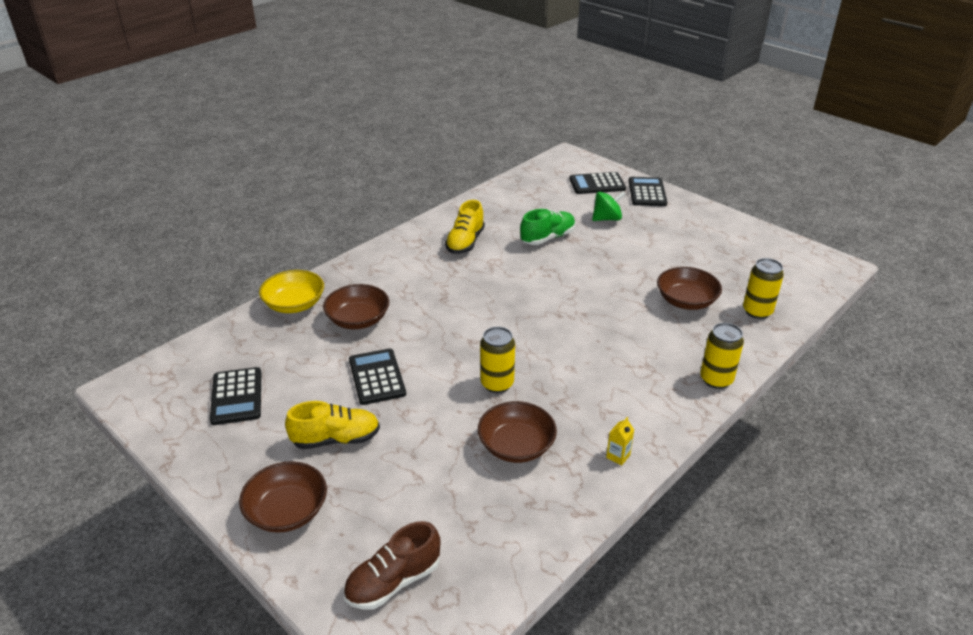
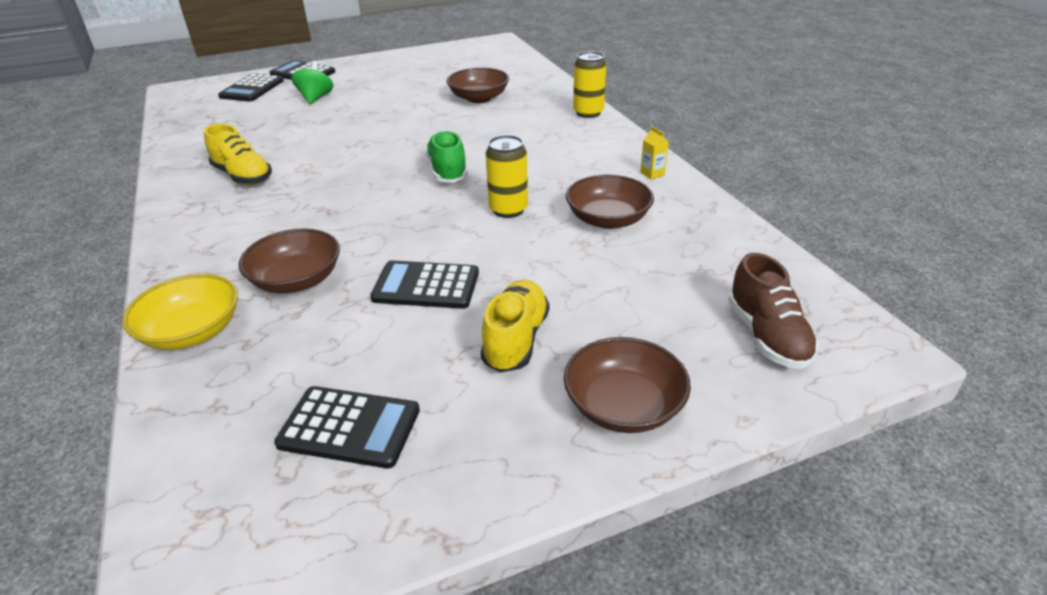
camera: 65 degrees left, 0 degrees up
(547, 238) = (304, 131): green shoe -> green shoe (447, 171)
(757, 311) = (521, 78): yellow can -> none

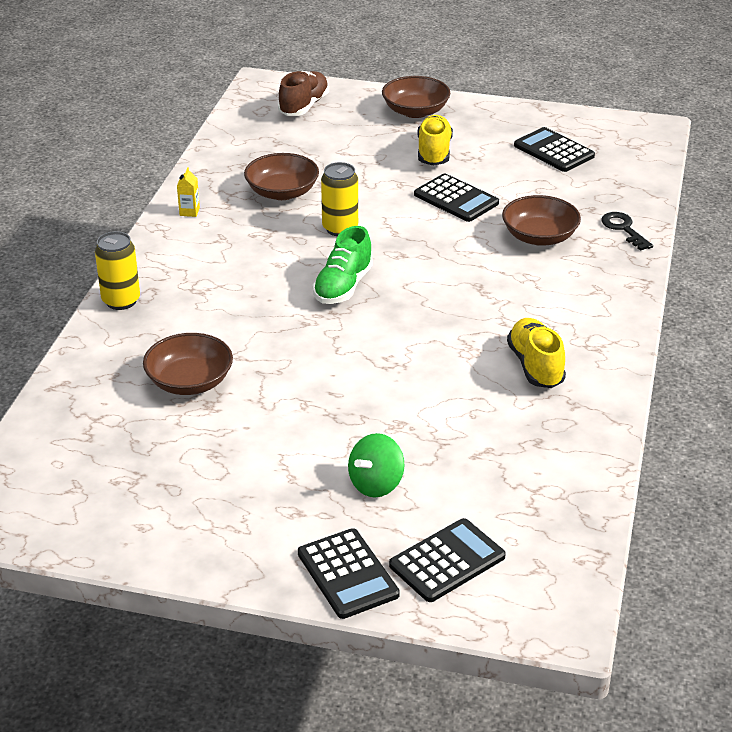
camera: 145 degrees left, 0 degrees up
(192, 331) = (623, 229): yellow bowl -> black key
(516, 339) = (434, 152): yellow shoe -> yellow shoe turned 135 degrees clockwise

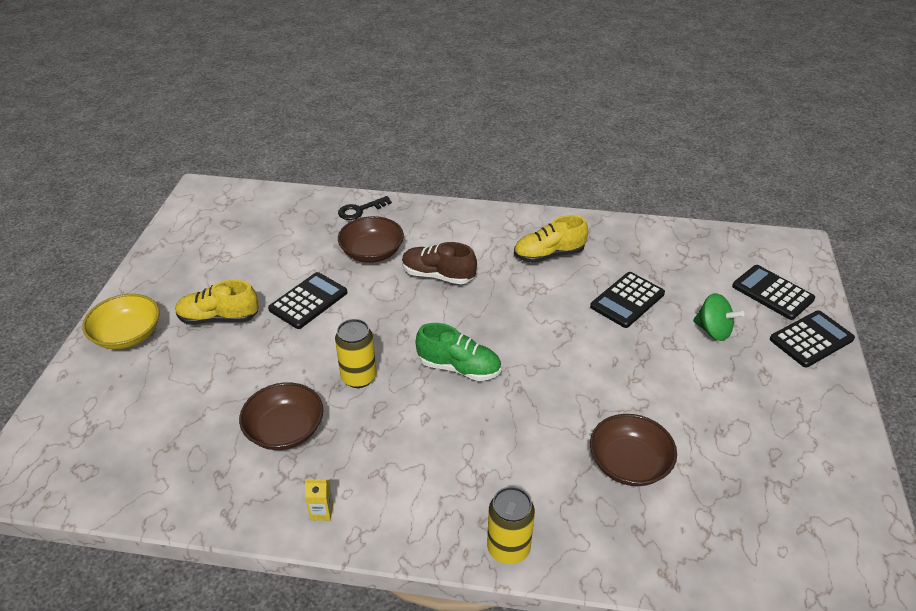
camera: 95 degrees left, 5 degrees up
(304, 106) = (86, 430): brown shoe -> brown shoe (438, 275)
(415, 111) = (127, 335): brown bowl -> yellow bowl
(554, 151) = (229, 244): black calculator -> black calculator (627, 300)

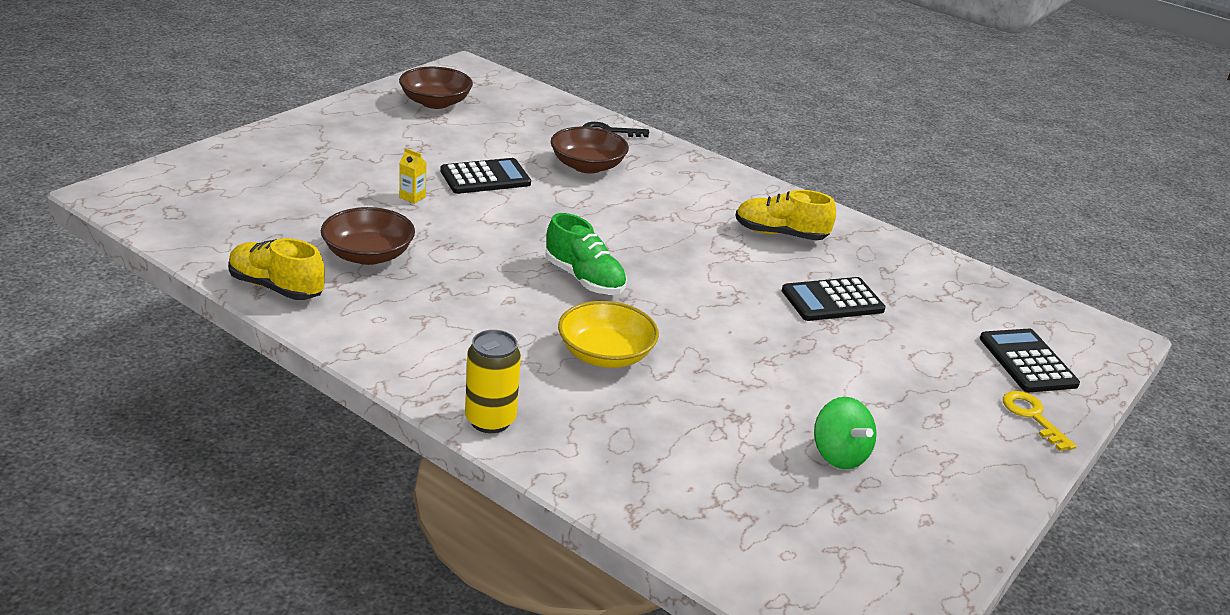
camera: 25 degrees right, 10 degrees down
(127, 335) = (297, 141): yellow bowl -> yellow bowl (605, 355)
(219, 318) = (389, 159): yellow shoe -> yellow shoe (276, 287)
(322, 511) = (343, 321): yellow carton -> yellow carton (412, 197)
(358, 377) = (476, 247): yellow can -> none
(438, 275) = (638, 206): brown shoe -> none
(629, 463) = (687, 418): brown bowl -> brown bowl (435, 102)
(713, 330) = (911, 362): green spinning top -> green spinning top (839, 455)
(811, 339) = (1032, 416): black calculator -> yellow key

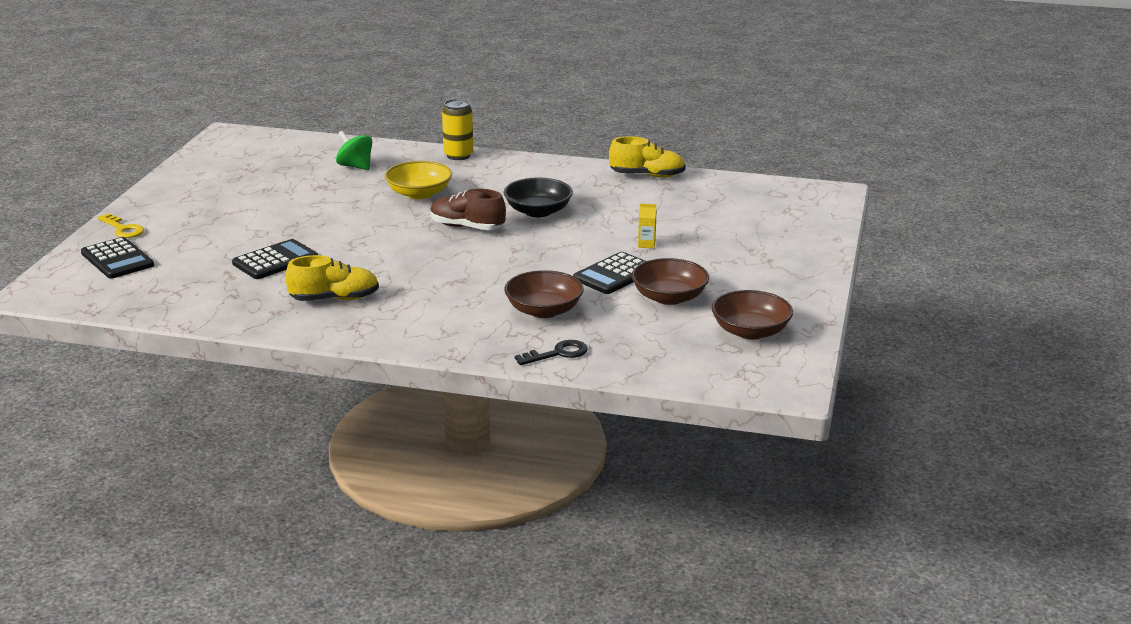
camera: 160 degrees right, 5 degrees down
(368, 255) = (622, 203): brown bowl -> brown bowl (669, 297)
(479, 275) = (538, 211): none -> black bowl
(584, 279) = (467, 227): green shoe -> brown shoe
(839, 455) = (254, 185): green spinning top -> green spinning top (355, 166)

